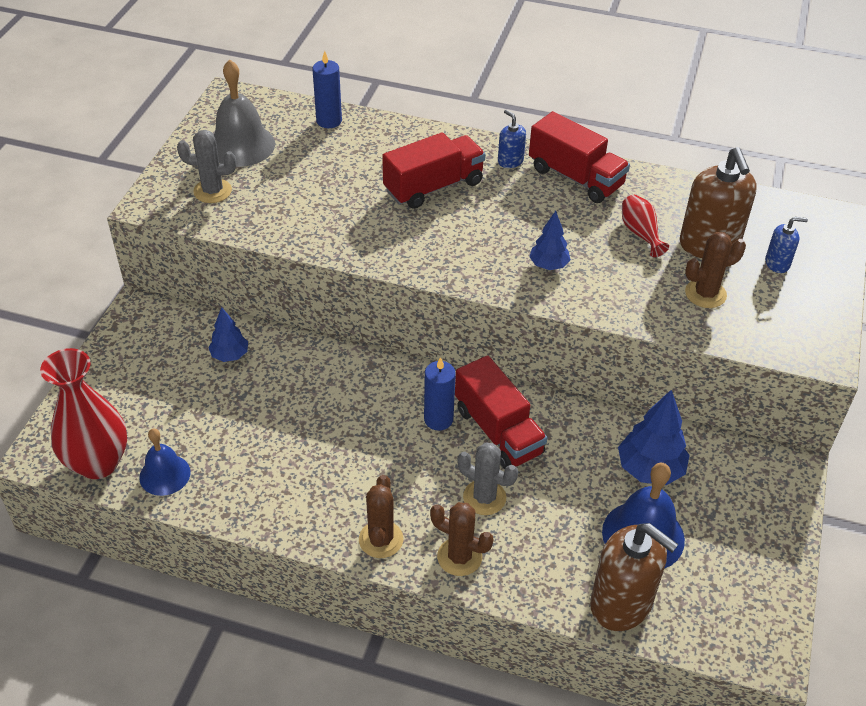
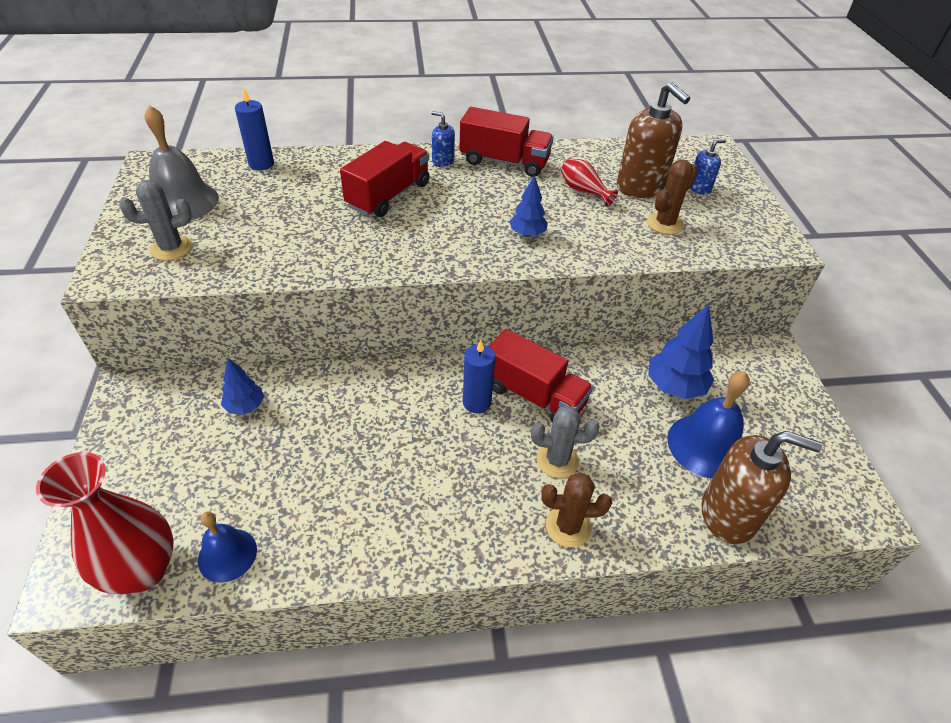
camera: 25 degrees left, 0 degrees up
(381, 539) = (486, 538): brown cactus -> none

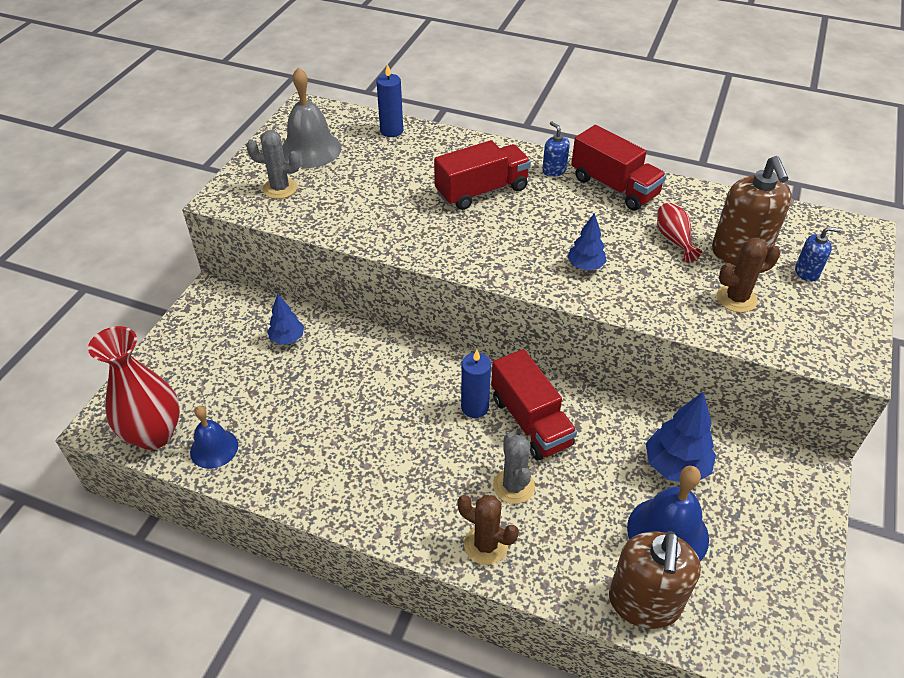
camera: 30 degrees right, 0 degrees up
(557, 460) = (513, 486): grey cactus -> grey cactus turned 45 degrees clockwise
(729, 514) = (644, 602): brown soap dispenser -> brown soap dispenser turned 60 degrees clockwise

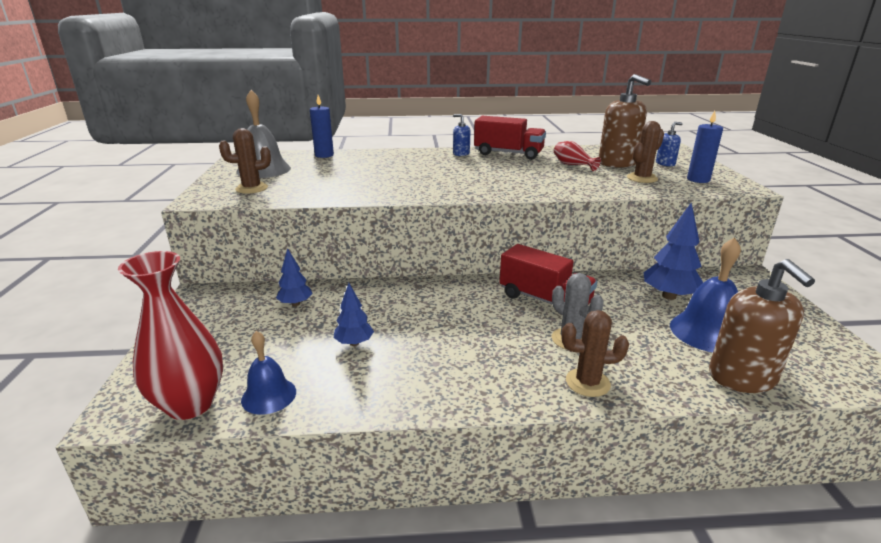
camera: 25 degrees left, 20 degrees down
(280, 188) = (251, 188): grey cactus -> brown cactus
(474, 407) = (494, 303): blue candle -> blue candle (698, 180)
(481, 191) = (420, 167): red truck -> none
(585, 266) = (531, 182): blue tree -> blue tree (354, 343)

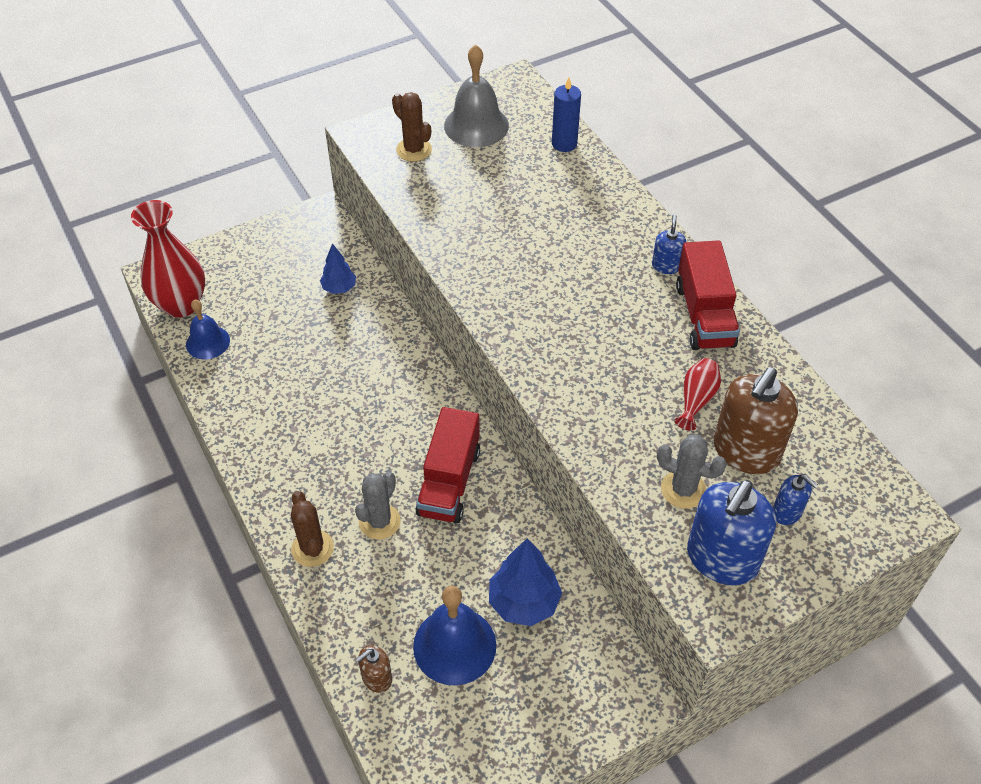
camera: 65 degrees right, 25 degrees up
(354, 343) = (297, 360): blue tree -> none
(642, 178) = (683, 489): brown cactus -> grey cactus
(698, 180) = (722, 559): blue candle -> blue soap dispenser
(742, 377) = (376, 678): brown soap dispenser -> brown soap dispenser, size x0.49

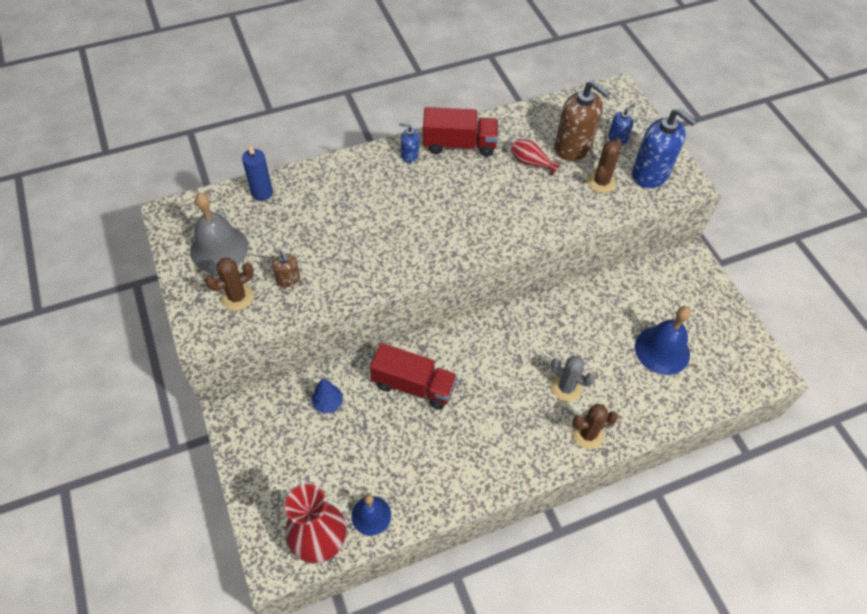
camera: 85 degrees left, 5 degrees up
(376, 678) = (687, 398): brown soap dispenser -> brown soap dispenser (288, 279)
(449, 482) = (534, 340): red truck -> red truck (413, 385)
(523, 602) = (630, 308): blue tree -> none
(683, 489) = (601, 182): grey cactus -> brown cactus

